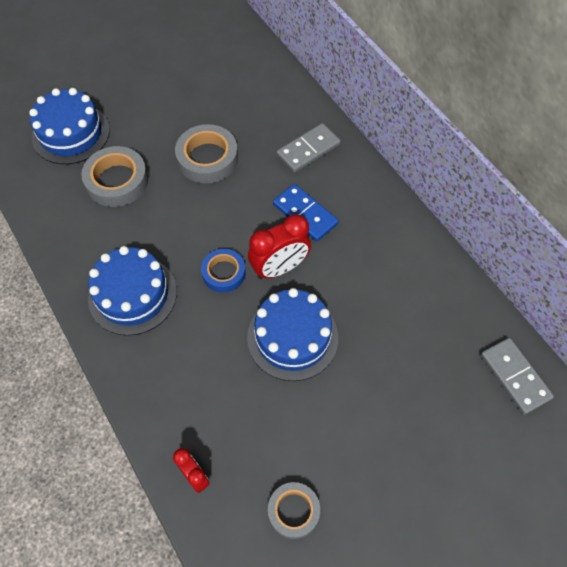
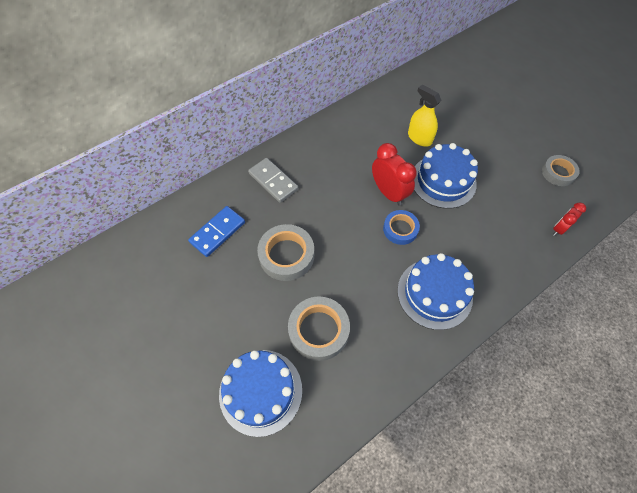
camera: 95 degrees left, 0 degrees up
(305, 214) = (337, 180): blue domino -> blue domino (218, 232)
(371, 321) = (419, 138): none -> yellow spray bottle
(515, 376) = (438, 72): grey domino -> none

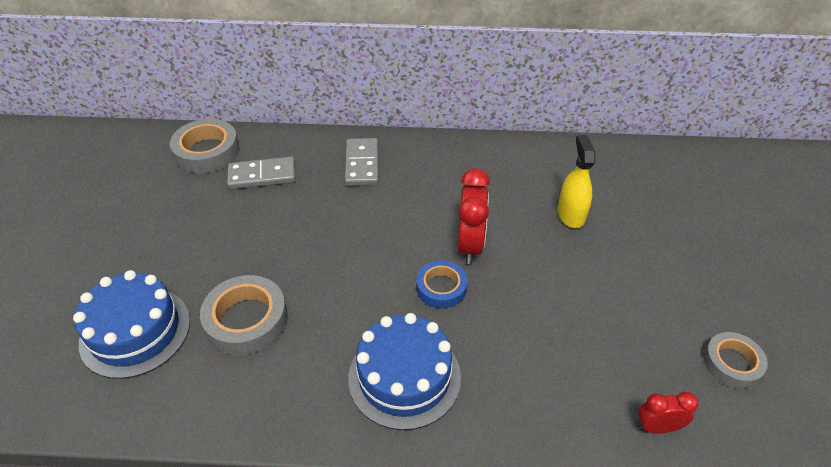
camera: 40 degrees right, 15 degrees down
(218, 232) = (262, 176): blue domino -> grey domino
(286, 255) = (297, 234): grey tape -> grey tape (207, 151)
(443, 181) = (550, 273): blue cake -> none

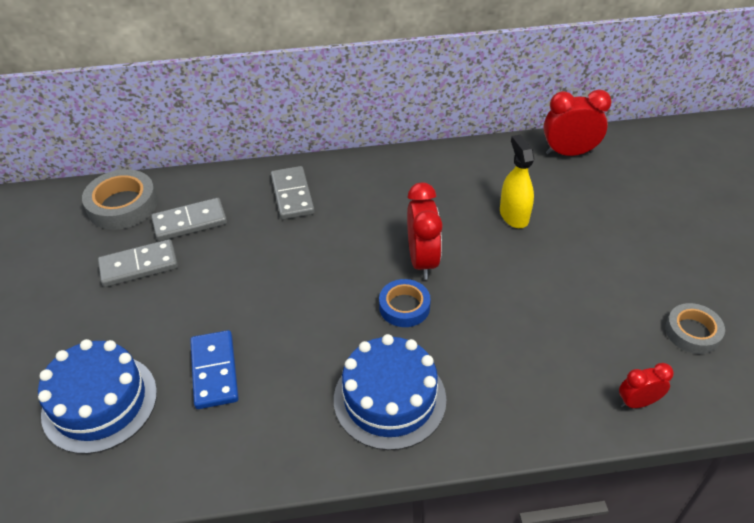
camera: 10 degrees left, 0 degrees up
(206, 209) = (139, 265): none -> grey domino
(246, 320) = (215, 371): grey tape -> blue domino
(640, 161) = (569, 153): none -> red clock

